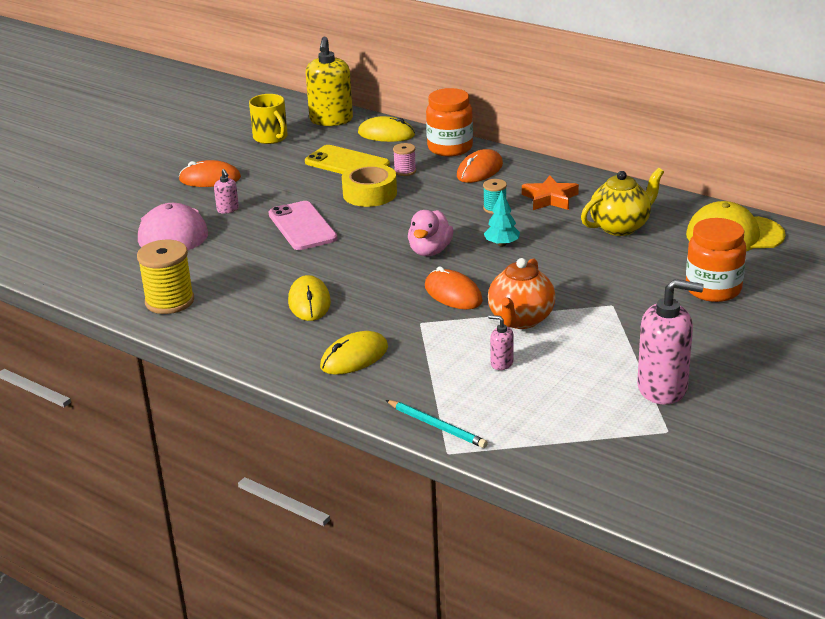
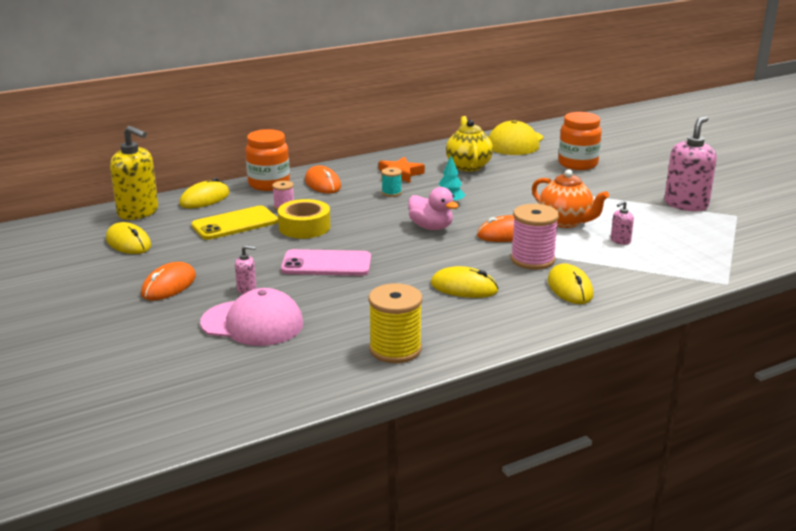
camera: 65 degrees left, 5 degrees down
(271, 138) = (128, 242): yellow mug -> yellow mouse
(402, 322) = (532, 260): none -> pink spool
(437, 426) = (690, 279): turquoise pencil -> none

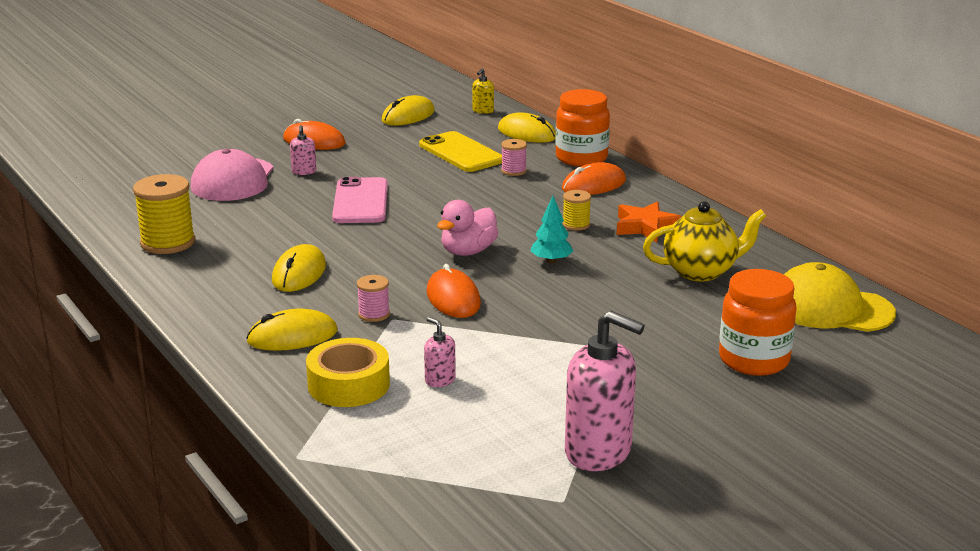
camera: 85 degrees right, 0 degrees up
(138, 212) = (483, 111): yellow soap dispenser -> yellow soap dispenser, size x0.46
(304, 227) = (457, 185): yellow tape -> yellow tape (348, 384)
(391, 193) = (576, 225): turquoise spool -> yellow spool
(532, 260) = (374, 314): pink spool -> pink spool, size x0.53
(565, 222) = (501, 341): orange teapot -> none

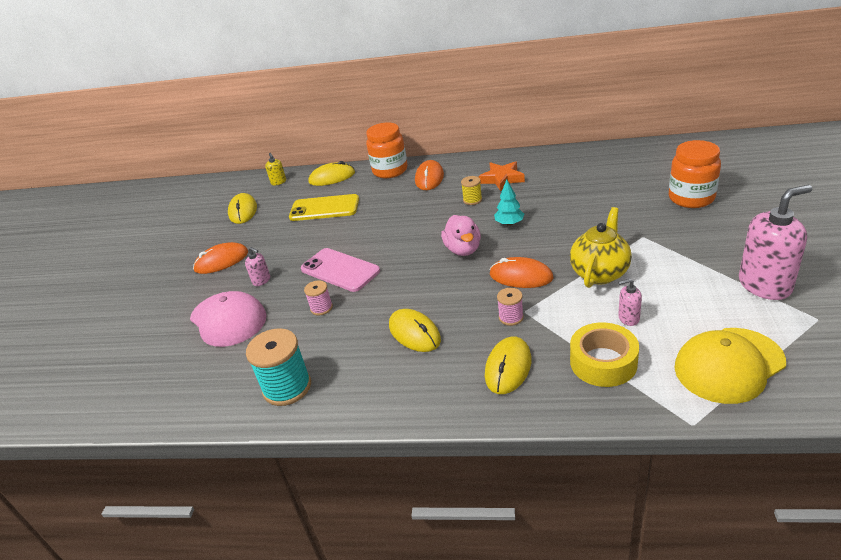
camera: 45 degrees left, 10 degrees up
(168, 242) = (287, 387): yellow spool -> turquoise spool
(513, 171) = (375, 198): pink spool -> pink spool (321, 308)
(701, 271) = (574, 180): yellow teapot -> yellow teapot (600, 273)
(830, 308) = (652, 158): yellow cap -> yellow cap (729, 365)

